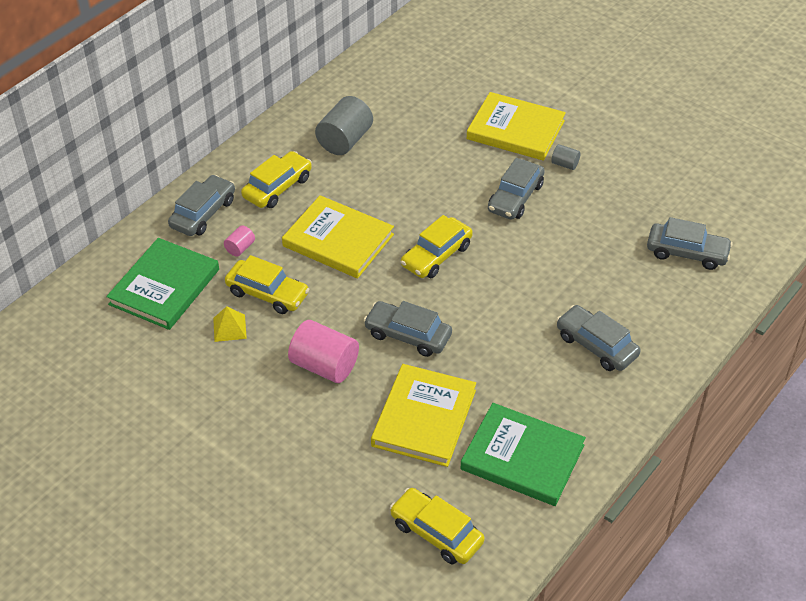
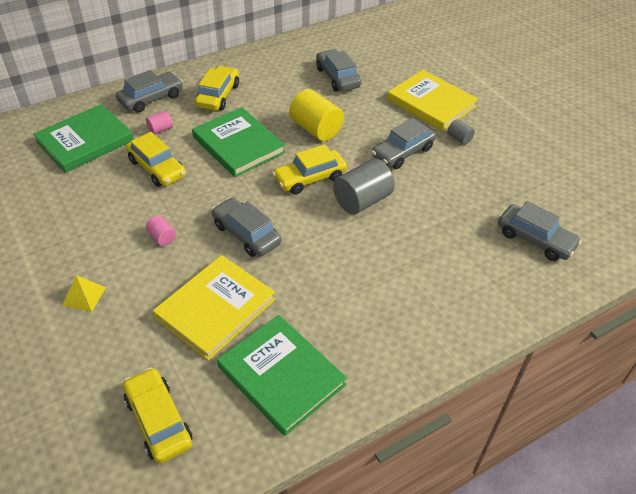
camera: 20 degrees right, 0 degrees up
(229, 328) = (110, 185): yellow pyramid -> yellow pyramid (84, 296)
(277, 187) = (218, 95): yellow car -> yellow car turned 45 degrees counterclockwise
(324, 366) = (162, 237): pink cylinder -> pink cylinder, size x0.49
(338, 240) = (238, 145): yellow book -> green book
(345, 140) = (290, 77): grey cylinder -> grey cylinder (362, 200)
(410, 197) = (316, 129): none -> yellow cylinder
(596, 345) = (408, 295): grey car -> grey car (337, 77)

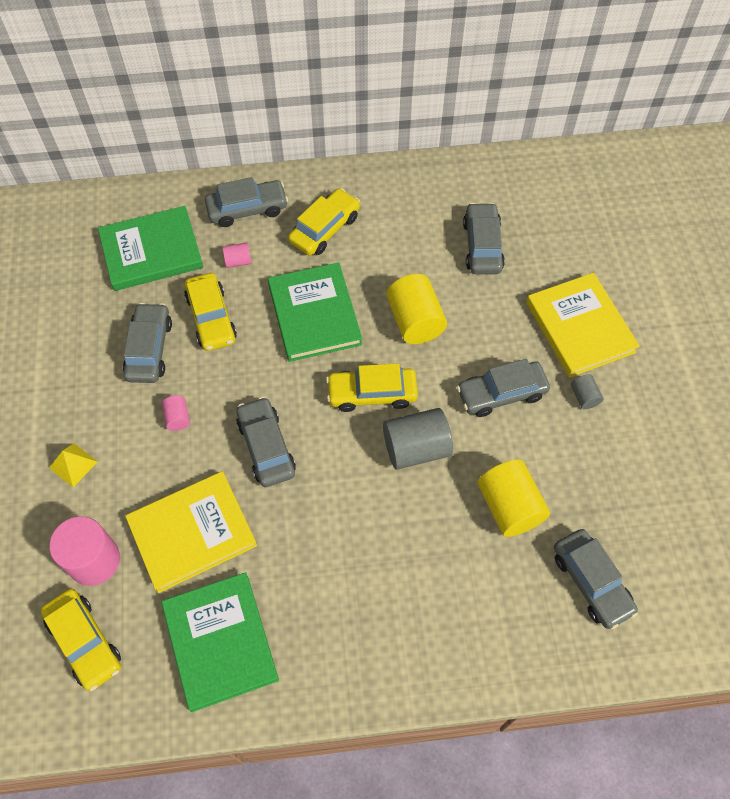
camera: 25 degrees right, 15 degrees up
(114, 201) = (149, 349): none -> grey car
(137, 357) = (94, 560): none -> pink cylinder
(159, 420) = (85, 642): yellow car -> yellow car turned 150 degrees clockwise
(450, 214) = (509, 506): none -> yellow cylinder

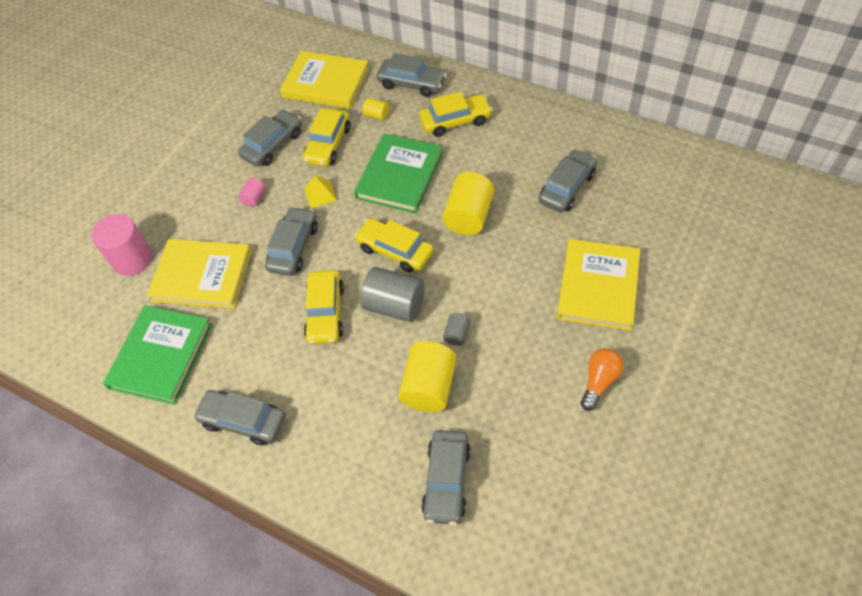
camera: 40 degrees right, 5 degrees down
(73, 464) = (169, 193): yellow pyramid -> yellow pyramid (320, 194)
(85, 642) = (86, 305): yellow car -> yellow car (325, 313)
(151, 251) = (326, 83): green book -> yellow book
(238, 261) = (377, 115): pink cylinder -> yellow cylinder
(501, 393) = (492, 302): grey car -> grey car (243, 421)
(584, 397) = (557, 340): grey cylinder -> grey cylinder (457, 334)
(645, 413) = (599, 381): none -> orange light bulb

